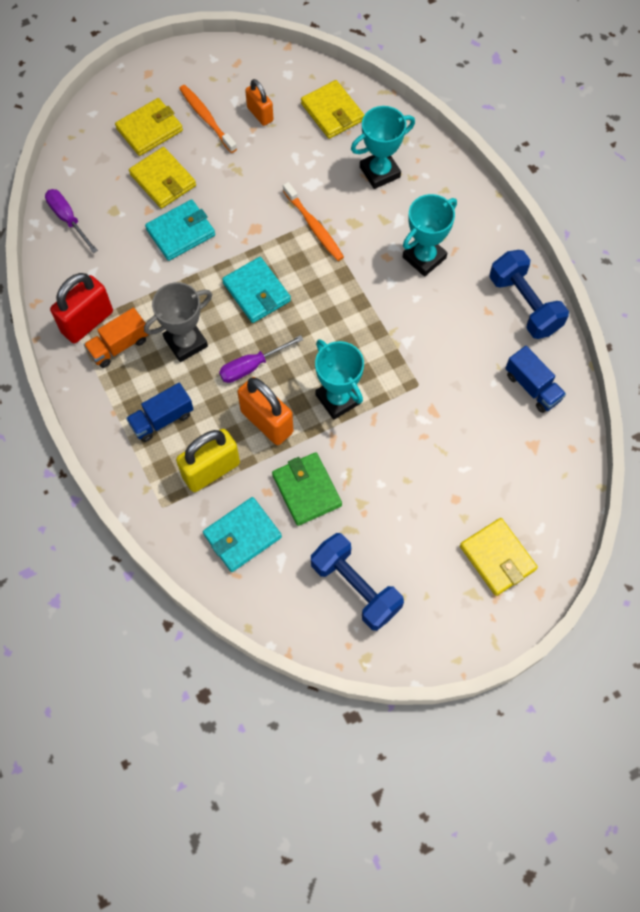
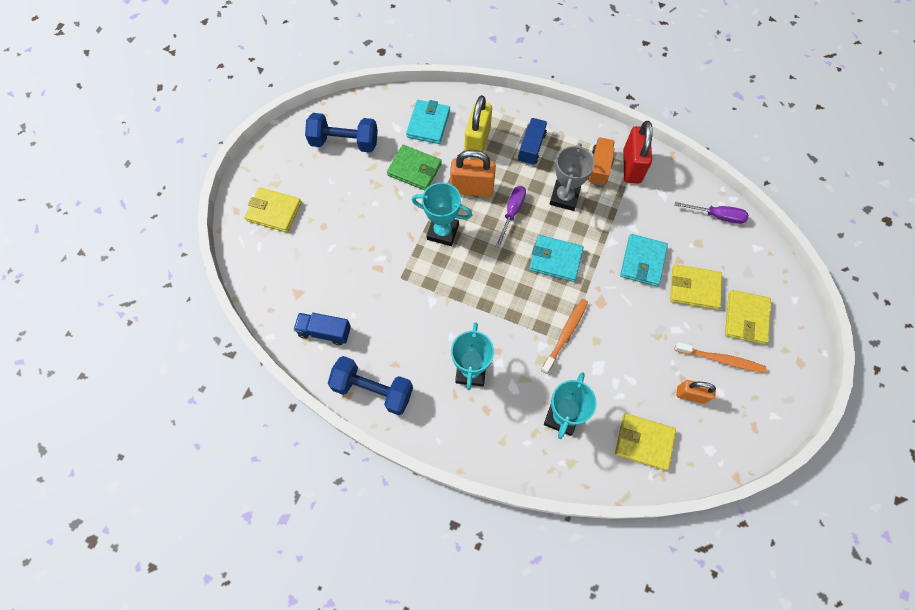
camera: 140 degrees right, 0 degrees up
(314, 226) = (565, 334): orange toothbrush -> orange toothbrush turned 105 degrees clockwise

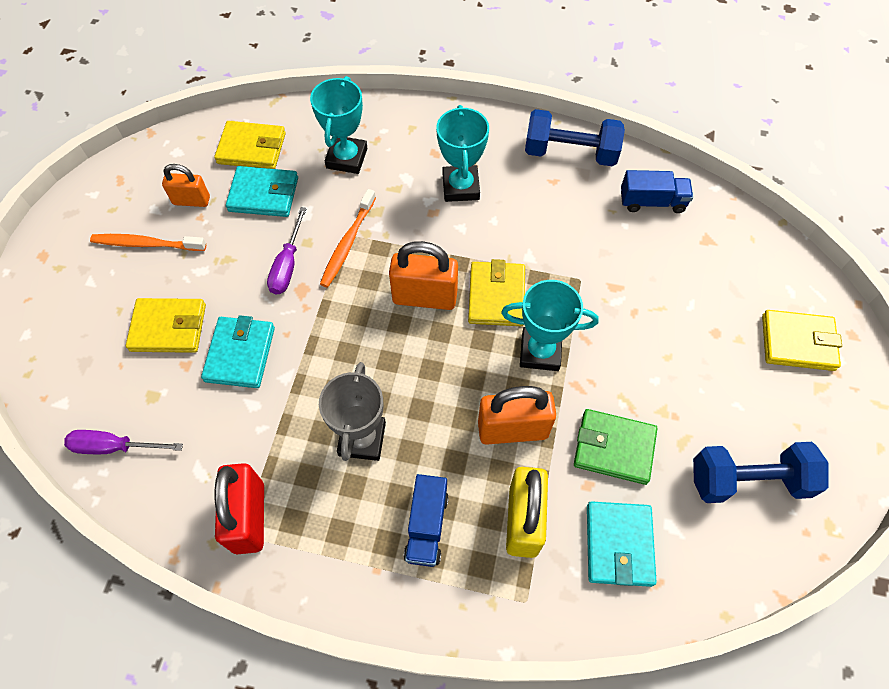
camera: 170 degrees right, 5 degrees down
(512, 213) = (442, 399): purple screwdriver -> purple screwdriver (288, 265)
(513, 282) = (424, 297): none -> orange padlock
(555, 260) = (368, 337): turquoise wallet -> turquoise wallet (264, 194)
(599, 167) = (306, 506): orange truck -> none
(746, 318) = (102, 299): yellow wallet -> yellow wallet (496, 296)

